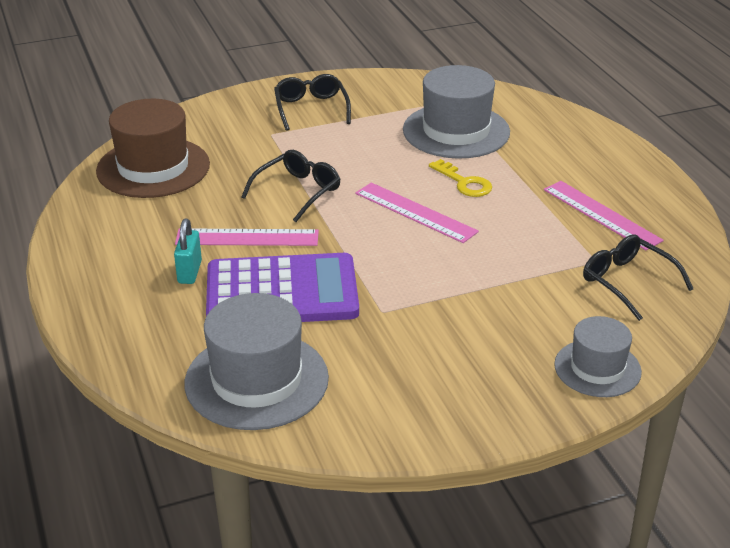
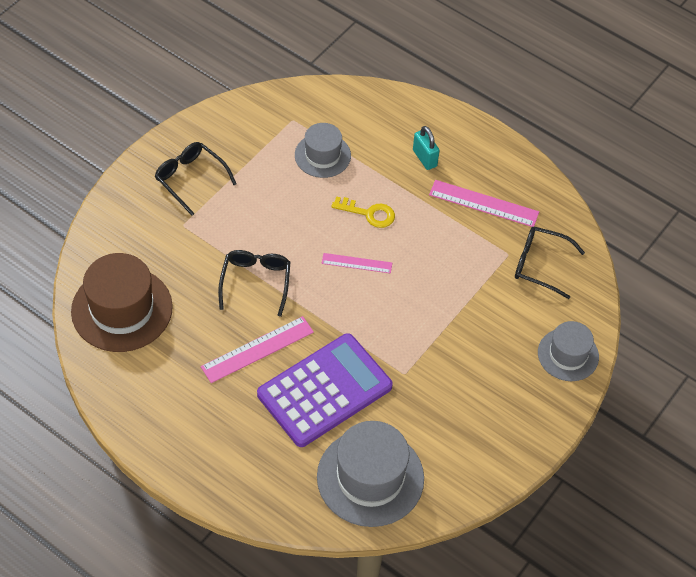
camera: 35 degrees left, 20 degrees up
(189, 272) = (245, 405): turquoise padlock -> turquoise padlock (424, 158)
(415, 212) = (356, 263): pink ruler -> pink ruler, size x0.62
(456, 131) = (322, 155): grey hat -> grey hat, size x0.61

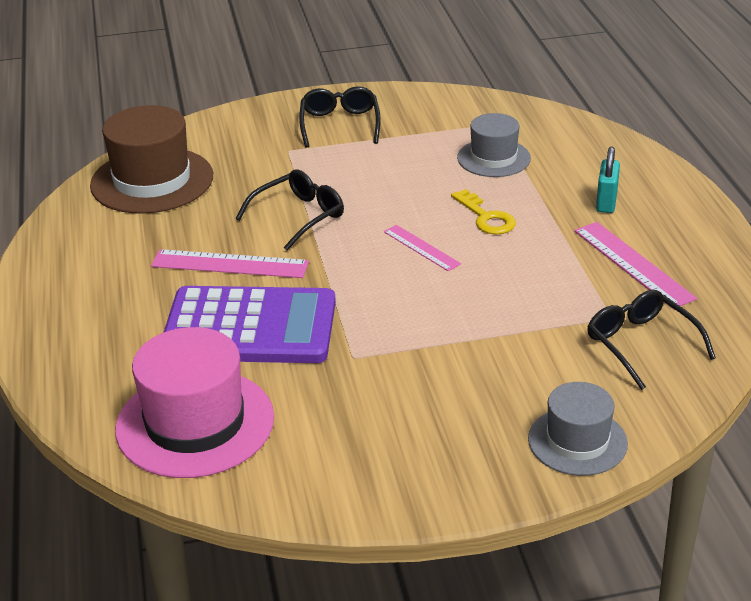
camera: 45 degrees right, 20 degrees down
(370, 477) = (195, 423): grey hat -> pink hat

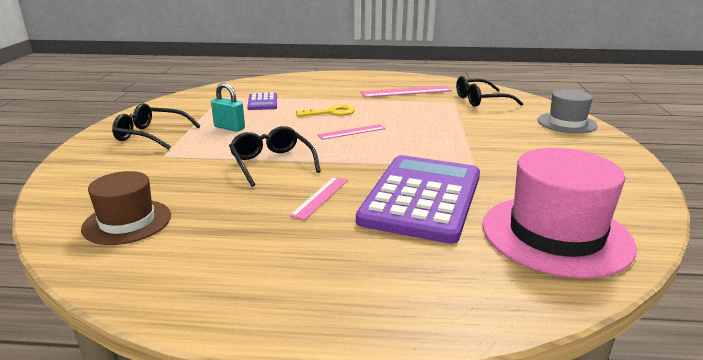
camera: 75 degrees left, 10 degrees down
(152, 181) = (127, 222): brown hat -> brown hat, size x0.61
(230, 264) = (320, 197): pink ruler -> pink ruler, size x0.62
(493, 158) = (263, 102): grey hat -> purple calculator
(606, 202) = (341, 88): turquoise padlock -> turquoise padlock (229, 128)

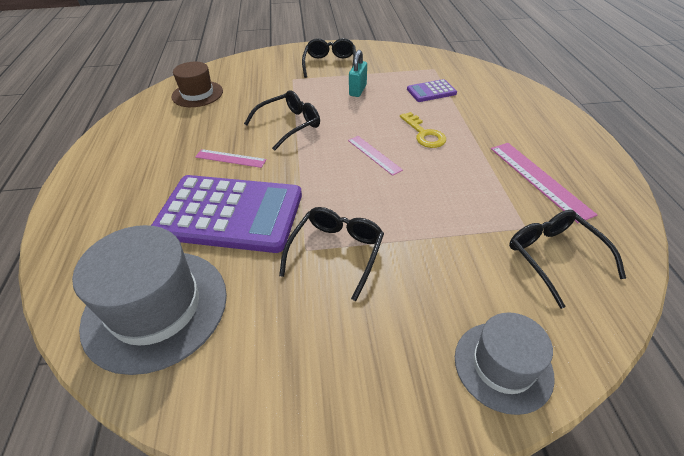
camera: 80 degrees right, 20 degrees up
(478, 155) = (336, 252): none -> black glasses
(556, 235) = (156, 308): pink hat -> grey hat

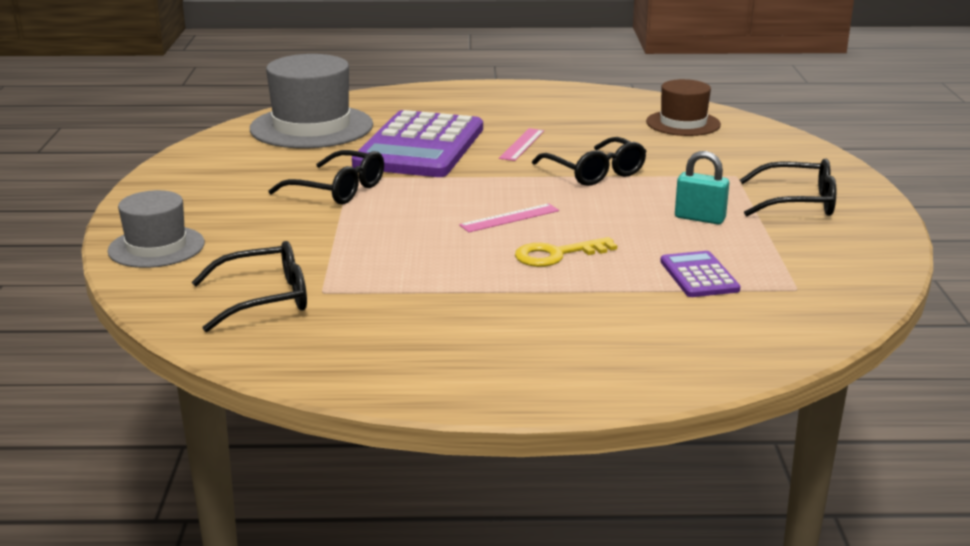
camera: 95 degrees right, 20 degrees down
(539, 179) = (415, 321): pink ruler -> none

